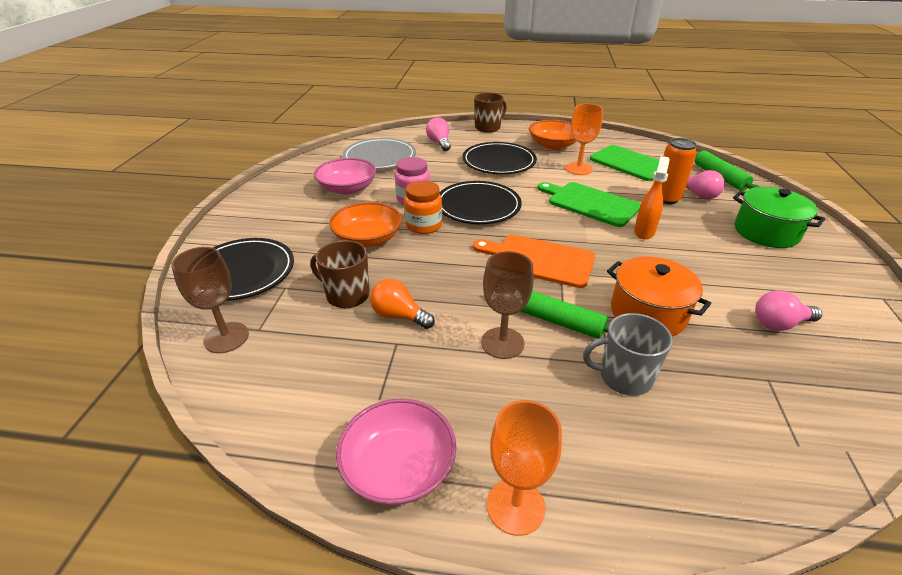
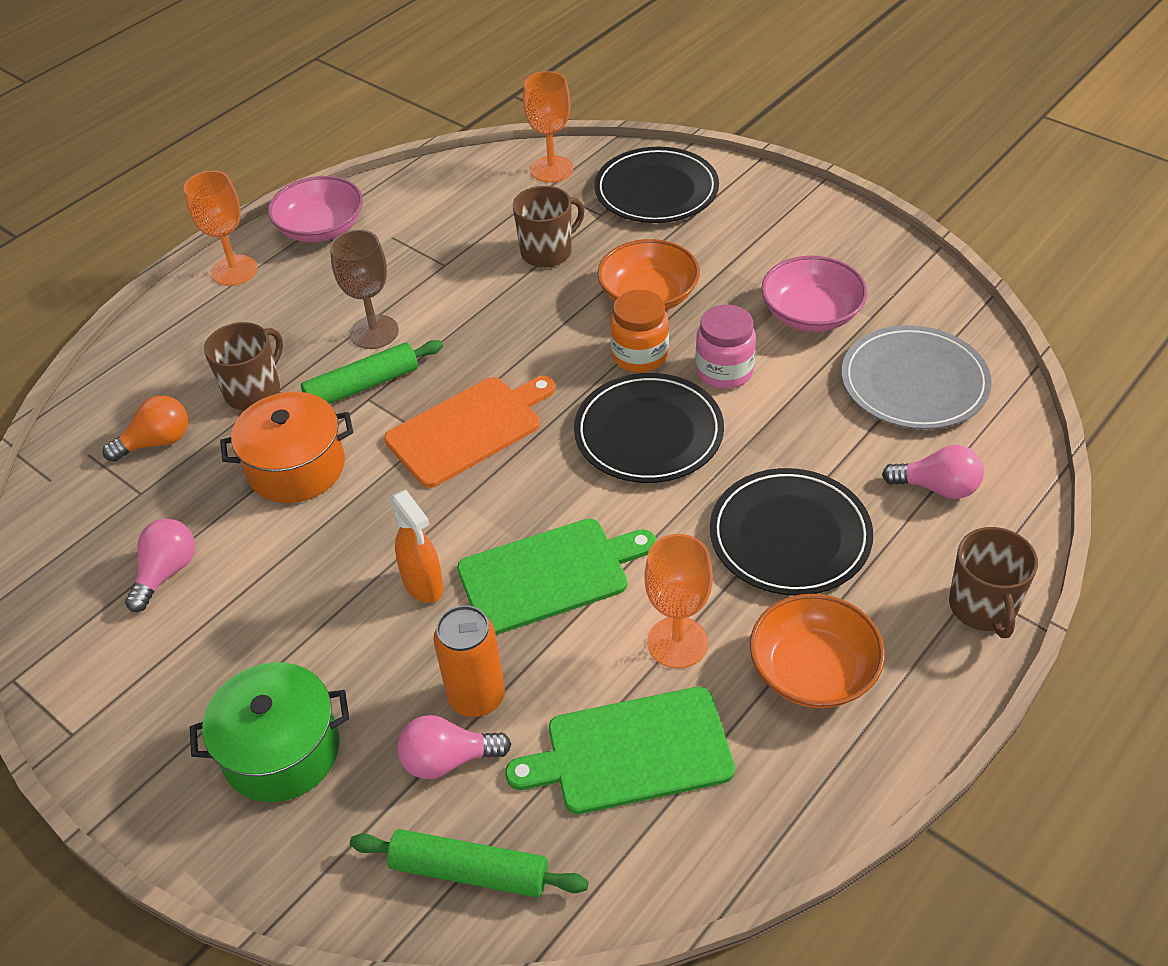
camera: 125 degrees right, 10 degrees up
(226, 337) = (552, 169): brown goblet -> orange goblet
(399, 316) = (480, 278): orange light bulb -> orange light bulb (157, 442)
(624, 377) = (254, 391): grey mug -> brown mug

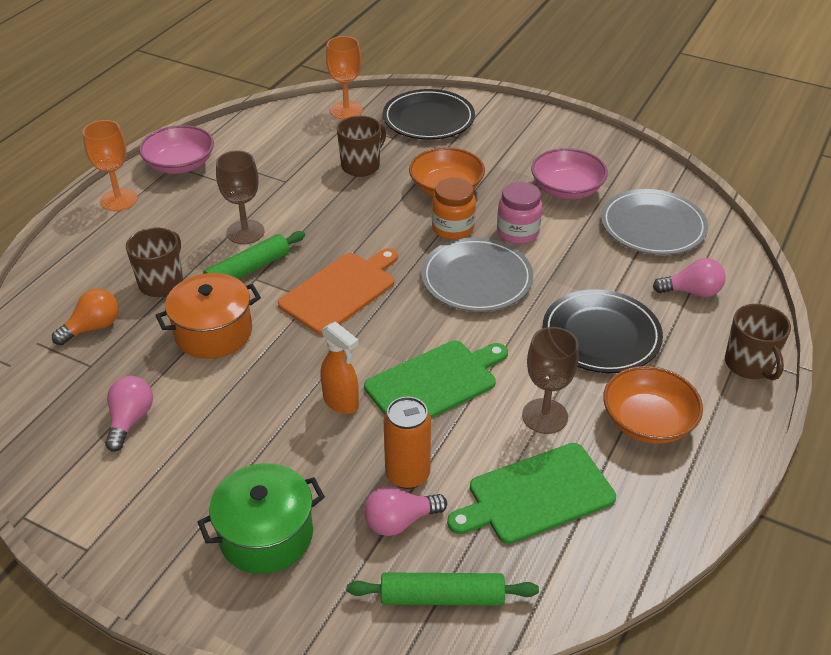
camera: 15 degrees left, 5 degrees down
(648, 433) = (476, 279): black plate -> grey plate
(677, 642) = (545, 416): orange goblet -> brown goblet

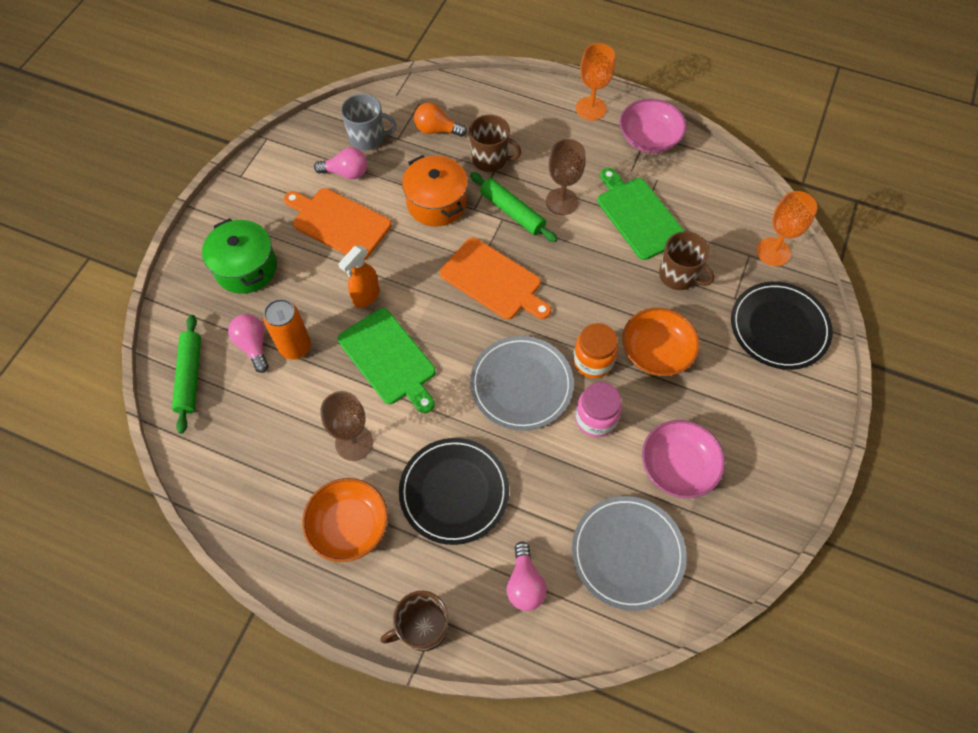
camera: 85 degrees right, 20 degrees up
(76, 396) = (368, 138): none -> grey mug
(93, 327) = (436, 130): orange light bulb -> orange light bulb turned 150 degrees clockwise
(215, 429) = (338, 223): none -> orange cutting board
(536, 495) = (274, 436): green cutting board -> green cutting board (638, 215)

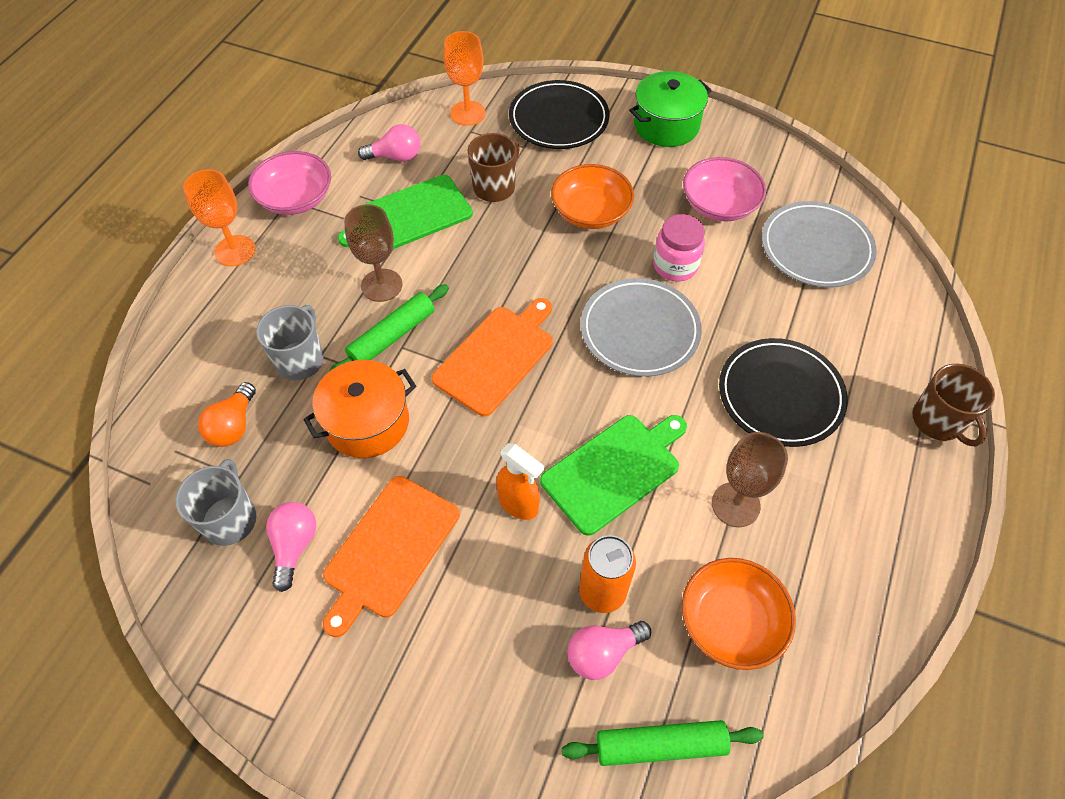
camera: 90 degrees left, 5 degrees down
(246, 268) = (464, 683): green pot -> green pot (666, 125)
(349, 526) = (843, 503): orange bowl -> orange bowl (731, 622)
(490, 159) = (300, 360): brown mug -> grey mug
(524, 583) = (867, 331): pink light bulb -> pink light bulb (396, 157)
(593, 361) = (605, 265): orange jar -> none

